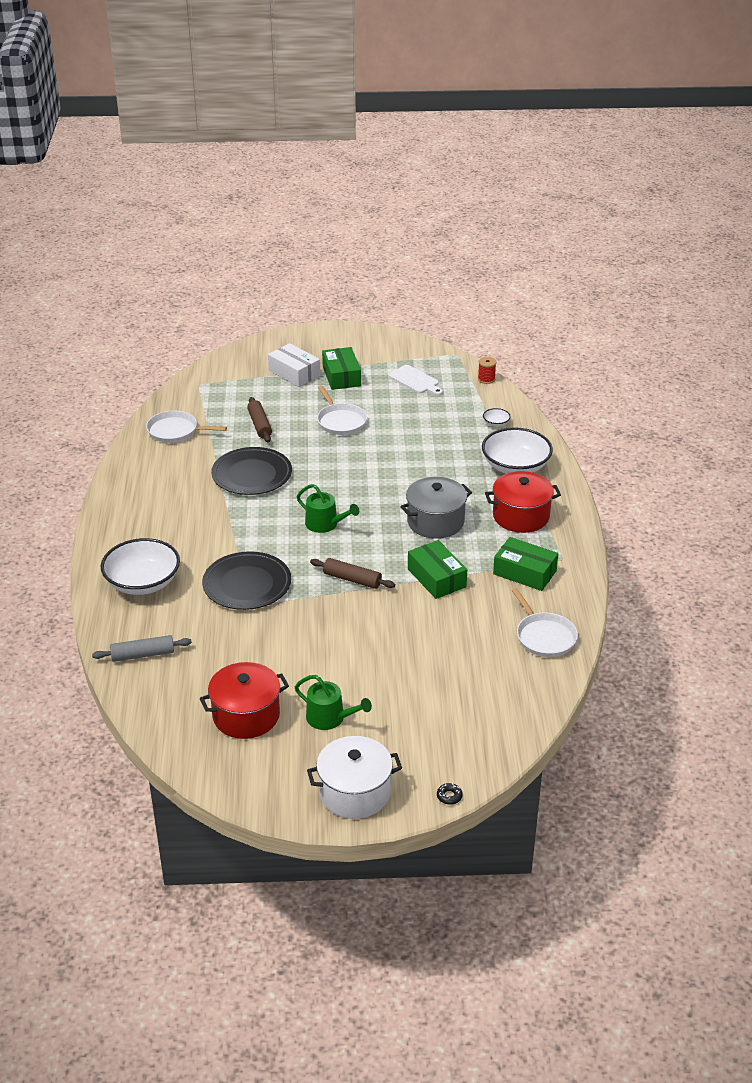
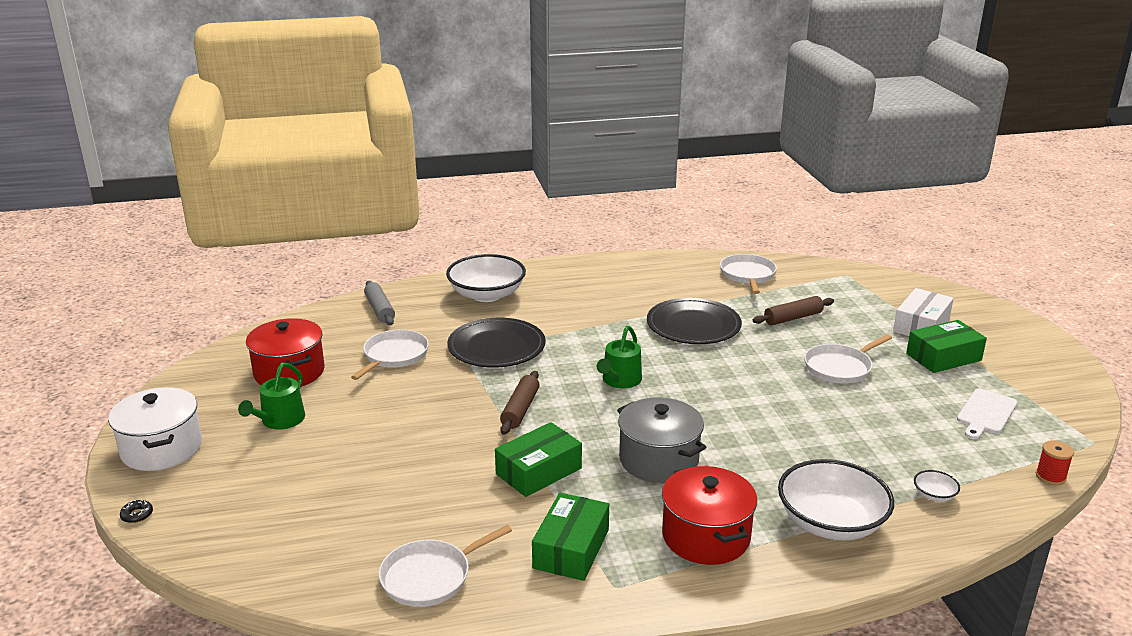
camera: 80 degrees right, 10 degrees down
(240, 647) = (394, 356): none -> white pan

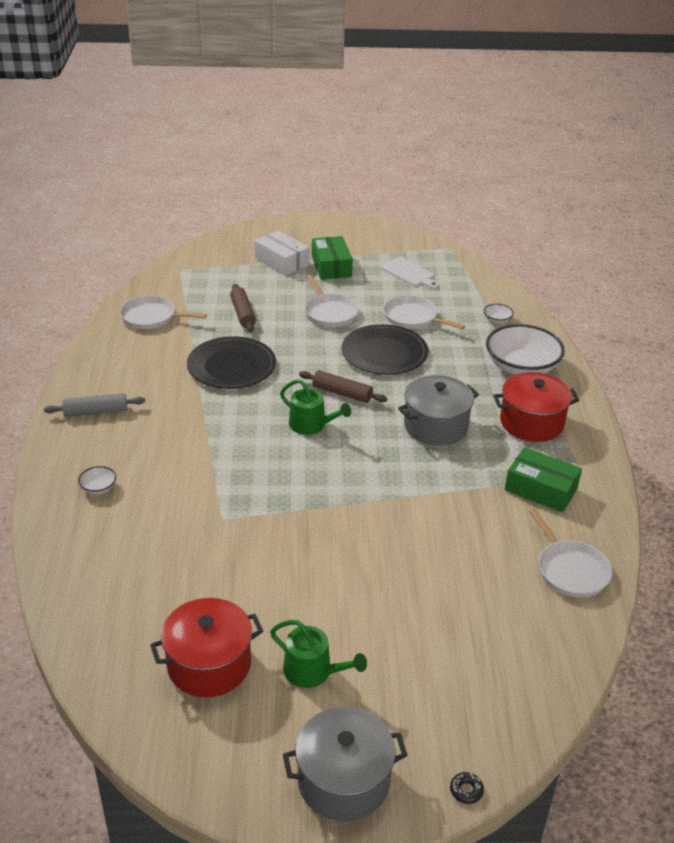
camera: 80 degrees left, 10 degrees up
(161, 449) = (343, 781): white pot -> grey pot
(379, 309) = (89, 578): grey rolling pin -> grey rolling pin (96, 412)
(394, 356) = (206, 572): white pan -> white pan (412, 317)
(487, 294) = (98, 487): white bowl -> white bowl, size x0.41
(496, 347) = (219, 493): black plate -> black plate (384, 353)
(520, 409) = (341, 491): brown rolling pin -> brown rolling pin (342, 393)
(538, 471) = (439, 492): green box -> none
(1050, 476) = (484, 274): red spool -> none

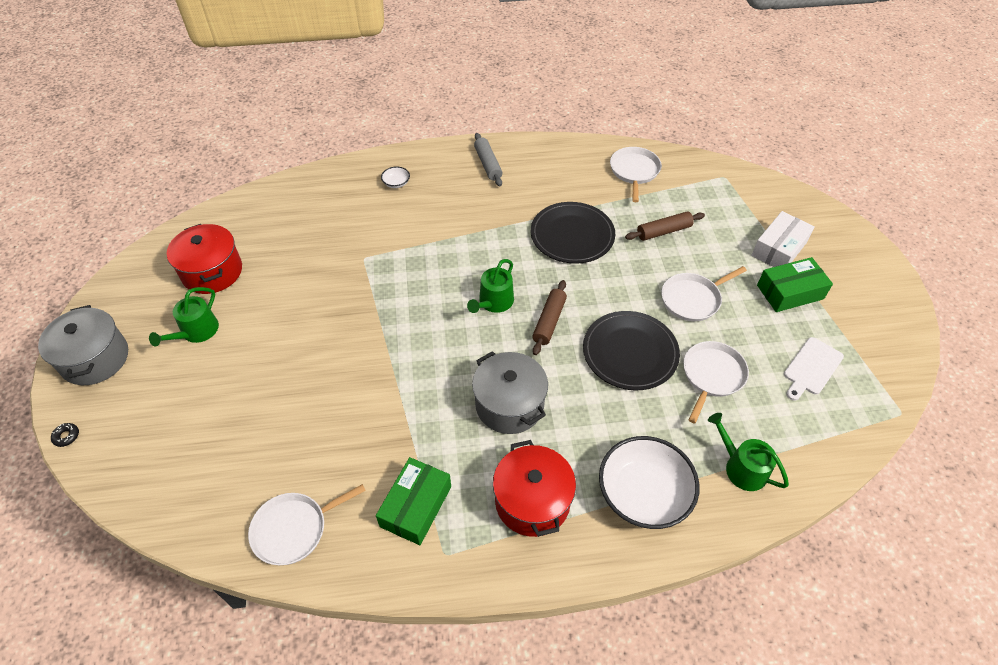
camera: 85 degrees right, 15 degrees up
(497, 320) = (741, 467): white bowl -> green watering can

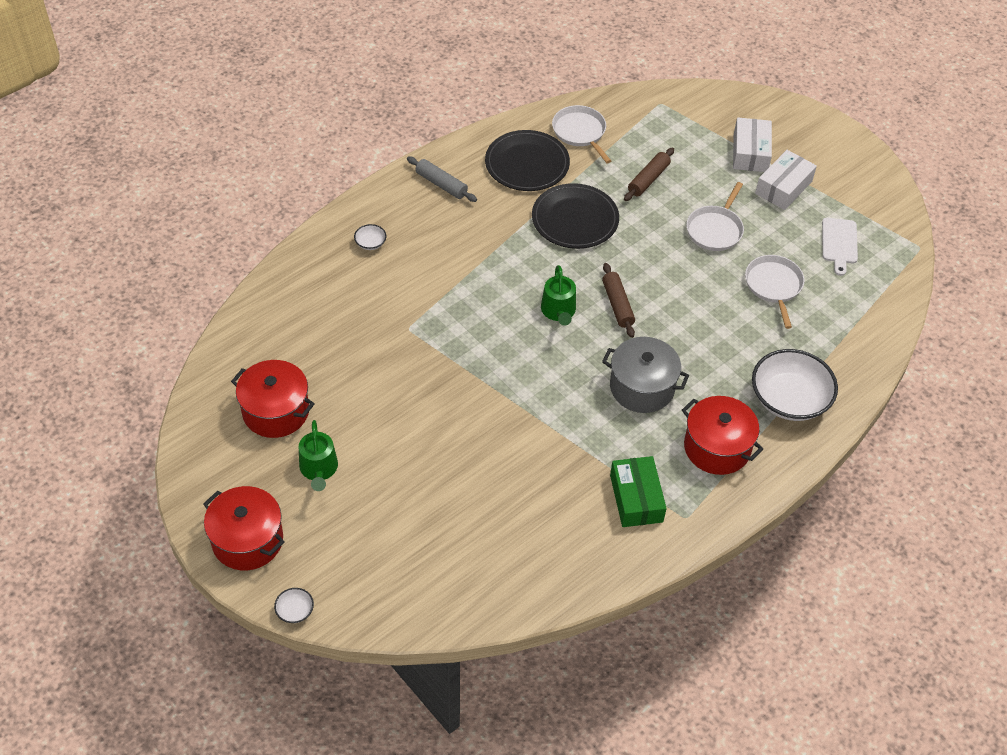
camera: 35 degrees left, 0 degrees up
(66, 436) = (295, 611): black donut -> white bowl
(95, 359) = (247, 540): grey pot -> red pot
(294, 529) = (559, 566): white pan -> none
(630, 352) = (700, 298): black plate -> black plate (527, 164)
(741, 467) = (841, 344): green watering can -> none
(790, 292) = (783, 187): green box -> white box

